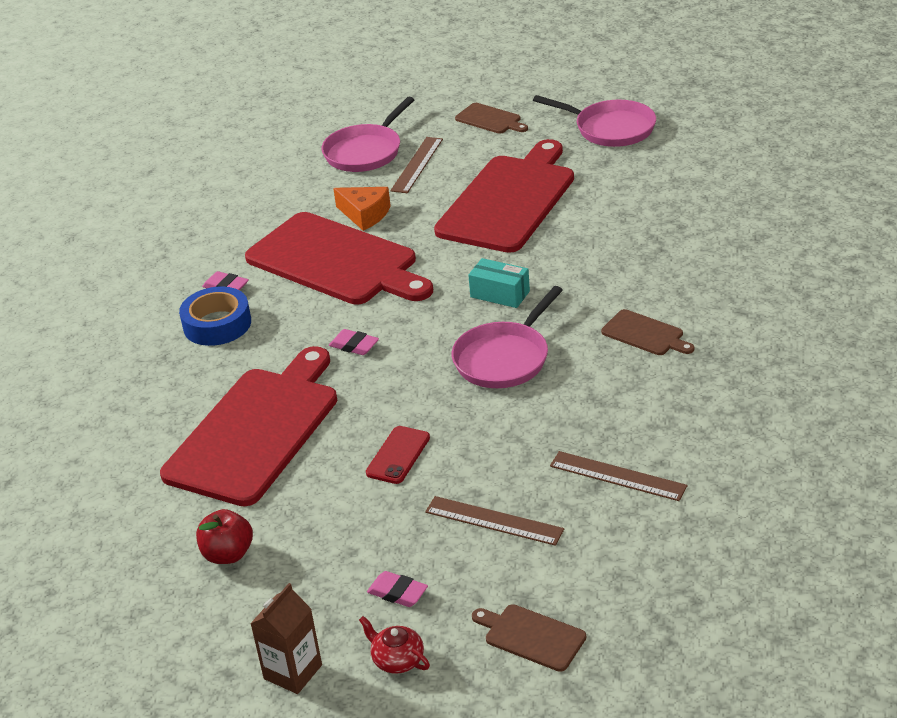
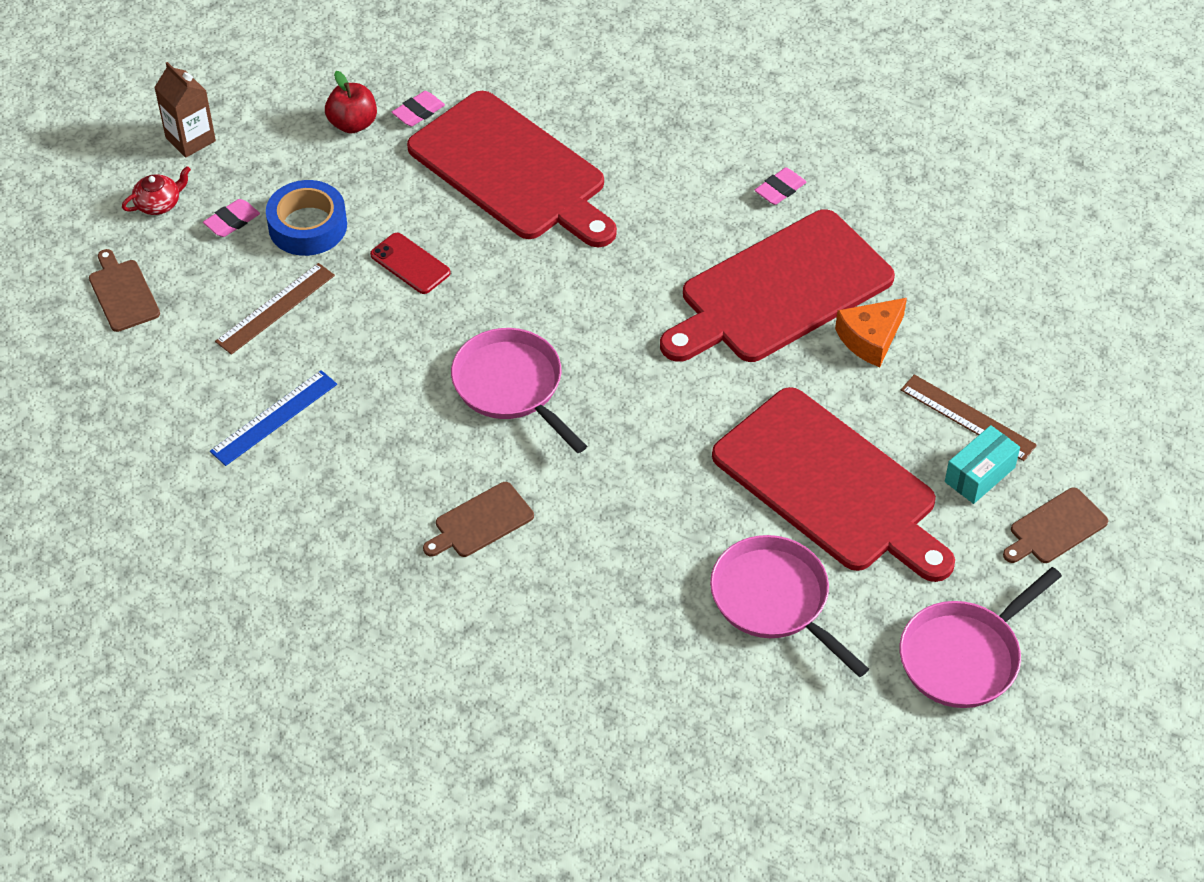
camera: 105 degrees right, 15 degrees up
(217, 324) = (711, 171): blue tape -> blue tape (307, 226)
(354, 346) = (608, 271): pink eraser -> pink eraser (418, 112)
(365, 152) = (1028, 374): pink pan -> pink pan (774, 600)
(500, 294) = (632, 417): turquoise box -> turquoise box (979, 474)
(531, 636) = (123, 293): brown cutting board -> brown cutting board turned 75 degrees counterclockwise
(617, 476) = (274, 418): brown ruler -> blue ruler

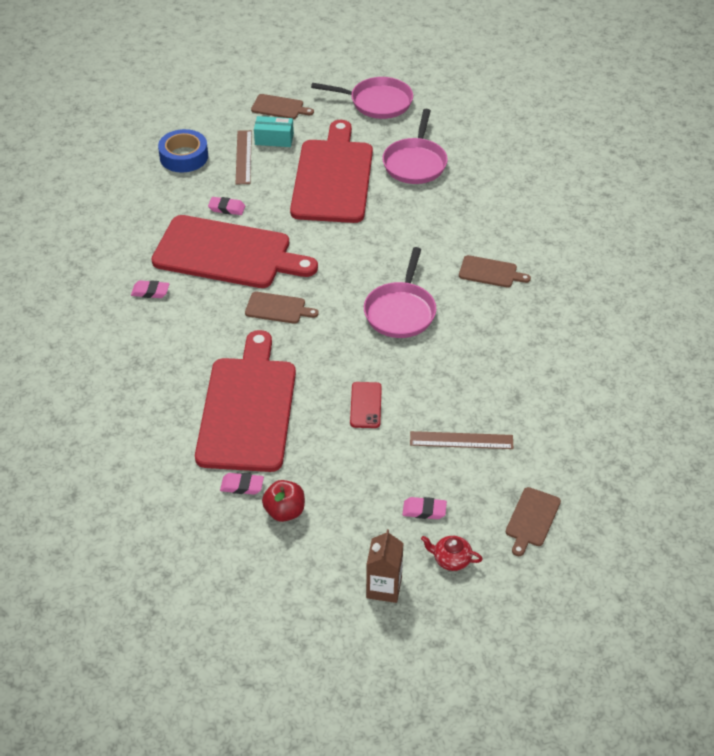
camera: 130 degrees left, 5 degrees down
(274, 418) = (527, 387): blue ruler -> none
(307, 226) = (388, 471): blue tape -> blue tape (184, 157)
(636, 281) = (278, 308): none -> brown cutting board
(870, 338) = (227, 208): orange cheese -> pink eraser

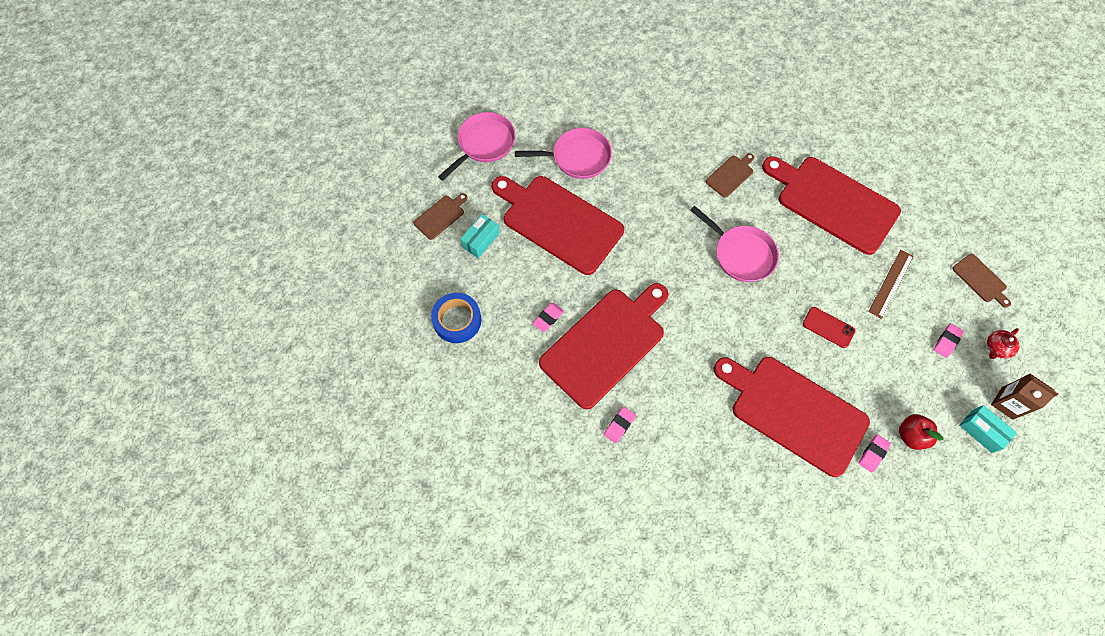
camera: 60 degrees left, 20 degrees up
(243, 157) = (489, 274): brown ruler -> none
(278, 308) = (692, 337): brown cutting board -> none
(331, 573) = (981, 431): none -> turquoise box
(415, 163) = (577, 157): pink pan -> pink pan turned 45 degrees counterclockwise
(526, 361) = (833, 202): none -> red cutting board

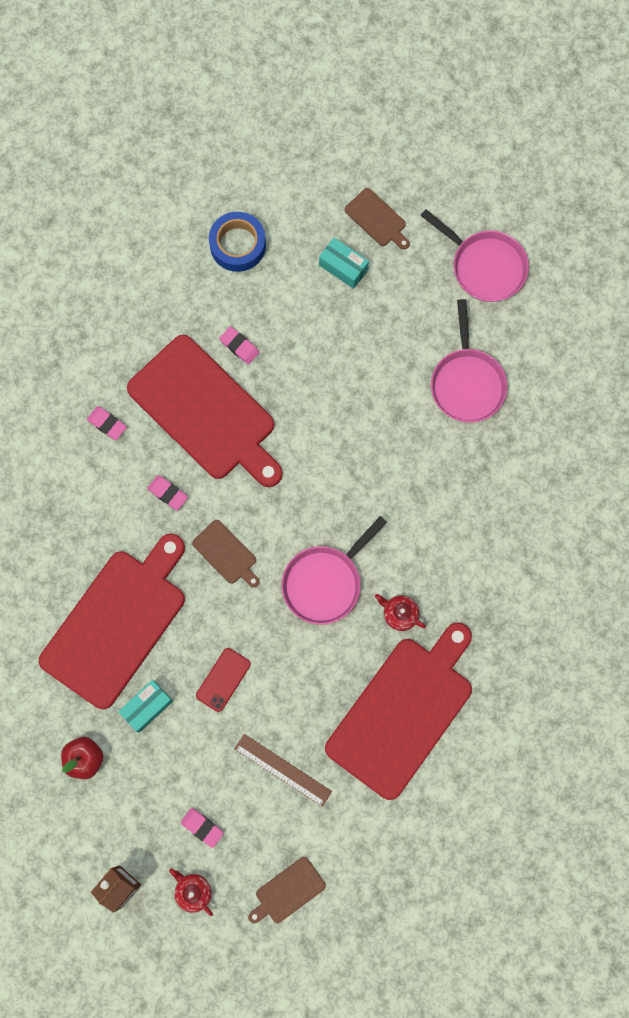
camera: 90 degrees right, 10 degrees up
(558, 222) = (369, 359): red cutting board -> none
(730, 175) = (443, 580): brown cutting board -> brown cutting board (226, 554)
(759, 204) = (399, 613): none -> red teapot
(873, 454) = (64, 709): pink eraser -> pink eraser (168, 493)
(981, 431) = (86, 846): turquoise box -> turquoise box (147, 707)

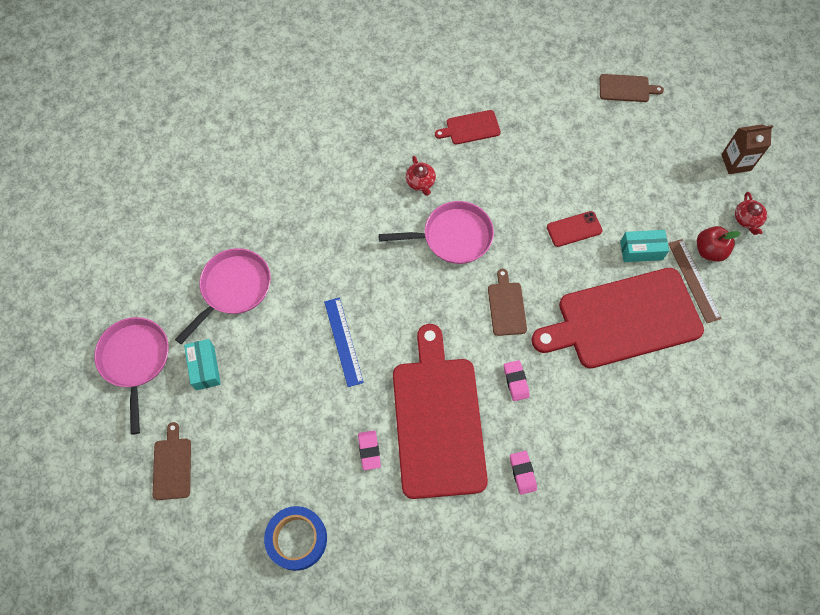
camera: 140 degrees left, 10 degrees down
(193, 891) = (688, 128): red teapot -> red teapot (747, 219)
(202, 827) = (656, 157): pink eraser -> none
(283, 769) = (576, 151): brown ruler -> brown ruler (693, 280)
(336, 413) = (343, 341): none -> blue ruler
(343, 267) = (234, 448): turquoise box -> turquoise box (205, 368)
(403, 712) = (470, 128): red cutting board -> red cutting board, size x0.43

